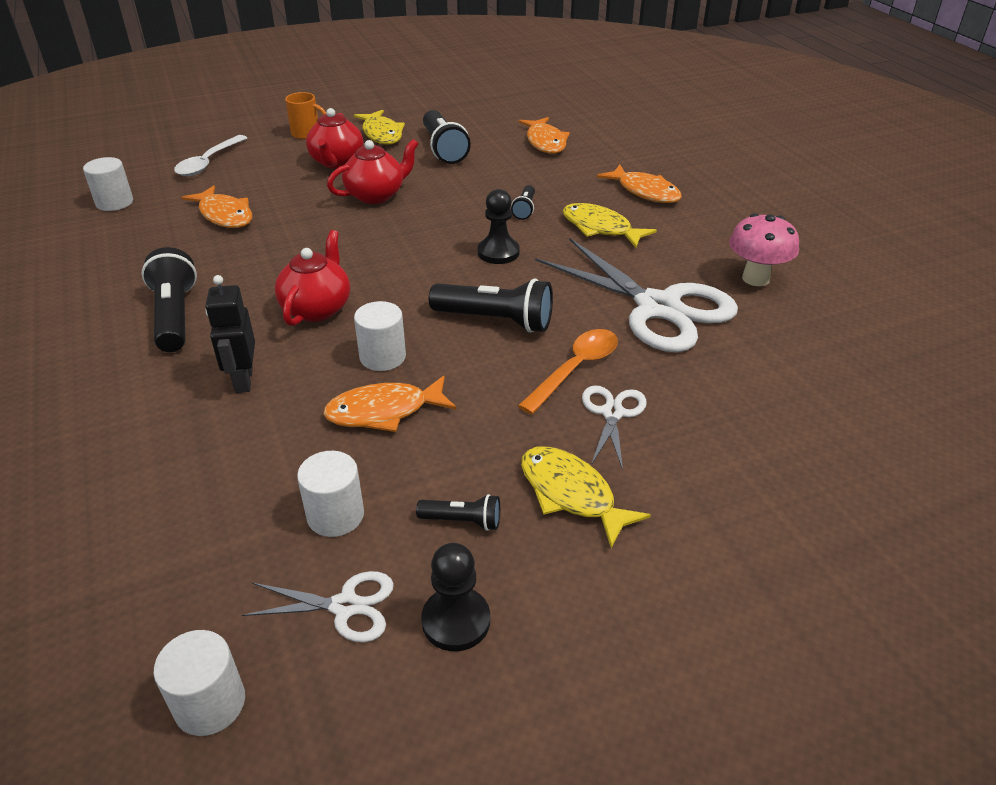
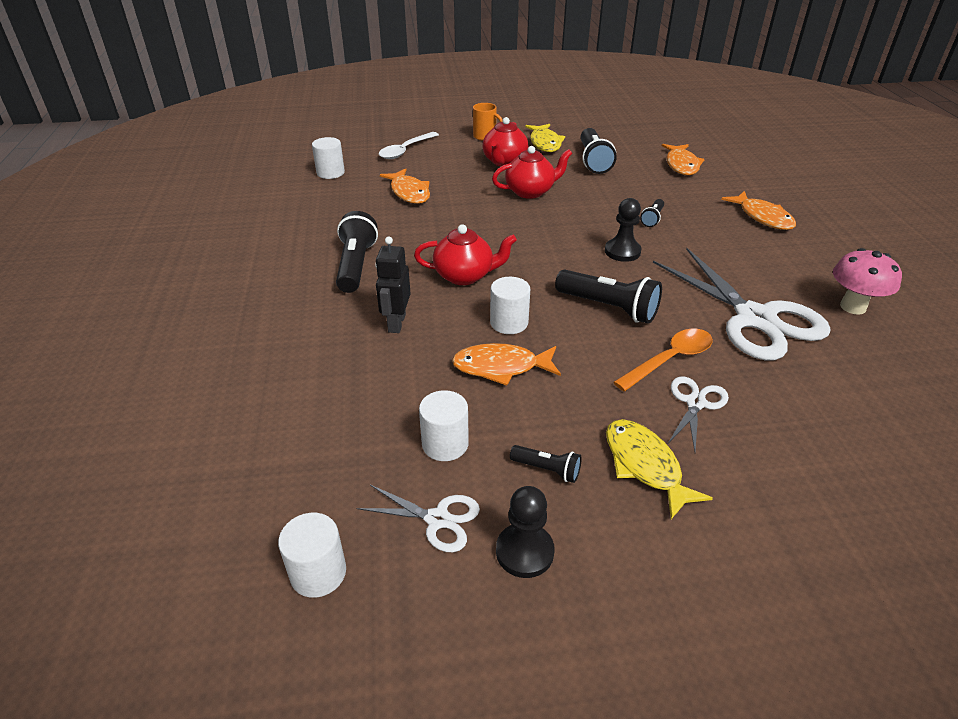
camera: 15 degrees right, 0 degrees up
(317, 308) = (465, 276): red teapot -> red teapot turned 60 degrees clockwise
(600, 228) = (716, 243): yellow fish -> none

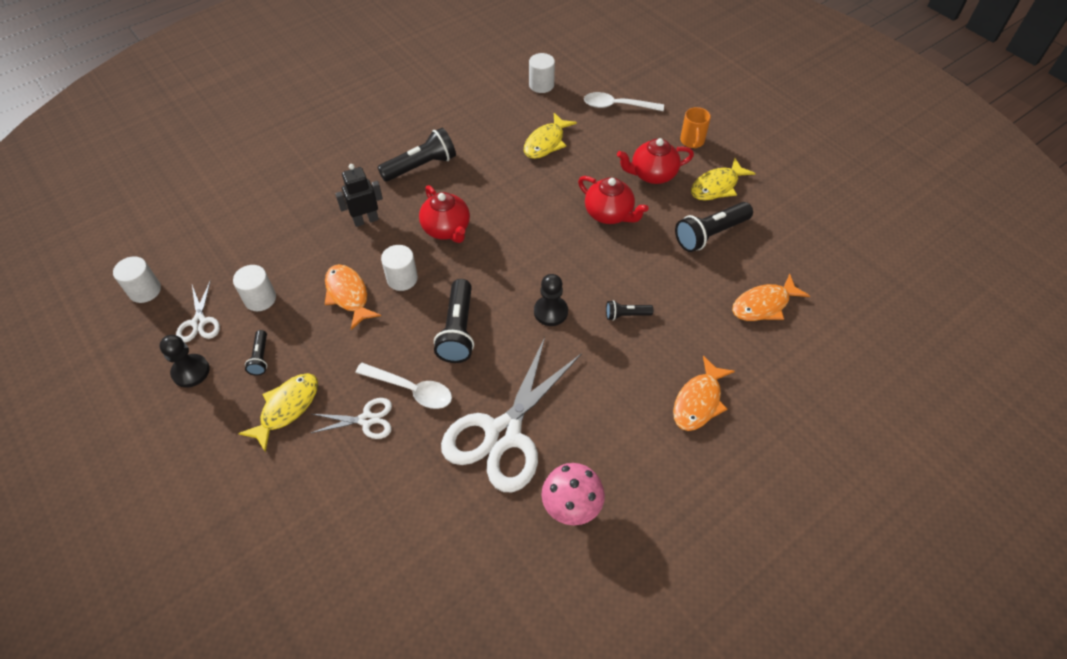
camera: 60 degrees right, 15 degrees up
(409, 192) = (546, 143): orange fish -> yellow fish
(670, 360) = (411, 390): orange spoon -> white spoon

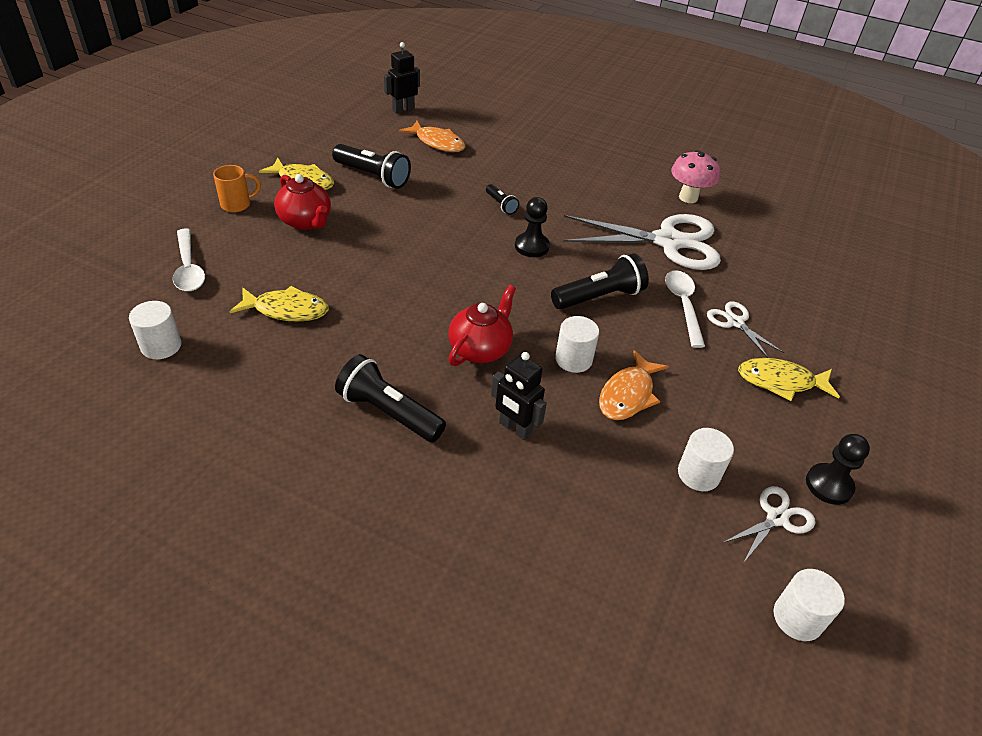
camera: 120 degrees left, 10 degrees down
(260, 357) = (758, 431): black flashlight -> none
(609, 214) = (382, 238): red teapot -> none
(699, 401) = (553, 159): orange fish -> none
(847, 298) = (403, 109): none -> black robot

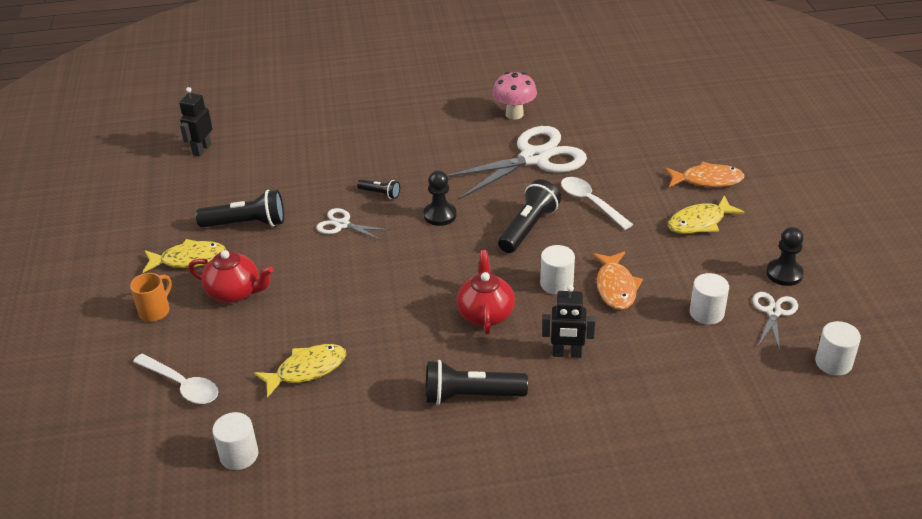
camera: 30 degrees left, 5 degrees down
(437, 143) = (268, 165): orange fish -> orange fish (707, 180)
(735, 322) = (635, 196): white scissors -> white scissors (342, 225)

